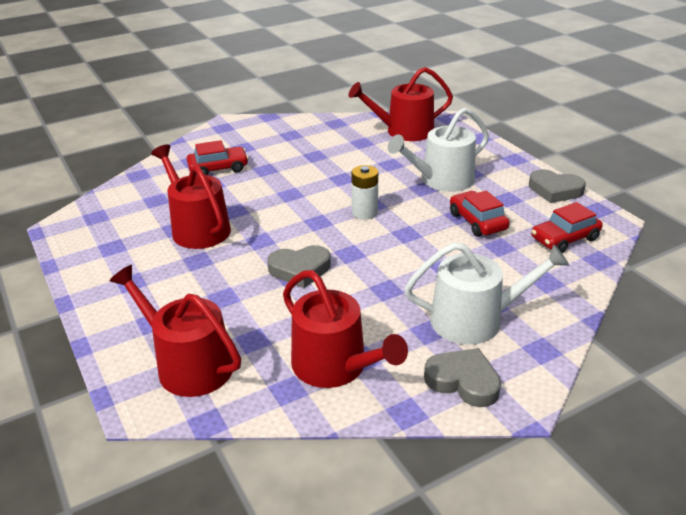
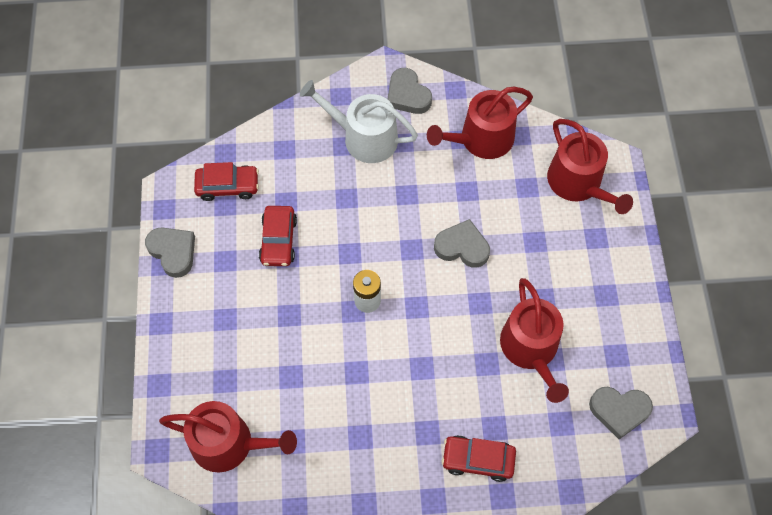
camera: 155 degrees left, 30 degrees up
(104, 218) = (619, 411): none -> grey heart
(335, 367) = (481, 139): red watering can -> red watering can turned 105 degrees counterclockwise
(441, 180) = (262, 319): white watering can -> none

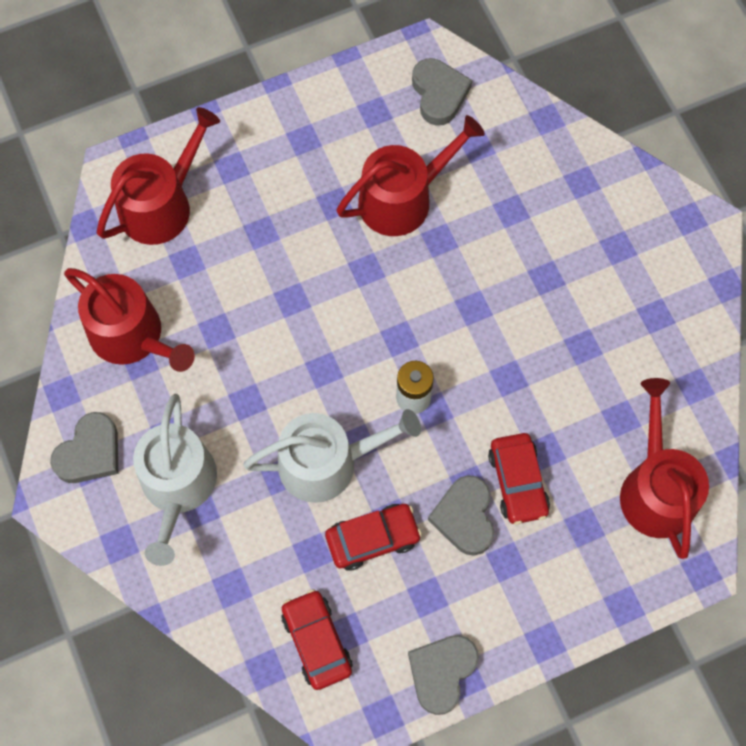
camera: 110 degrees left, 5 degrees up
(343, 230) = (328, 462): none -> white watering can
(462, 247) = (299, 311): grey heart -> grey heart (464, 517)
(478, 460) = (554, 216): red car -> red car (518, 482)

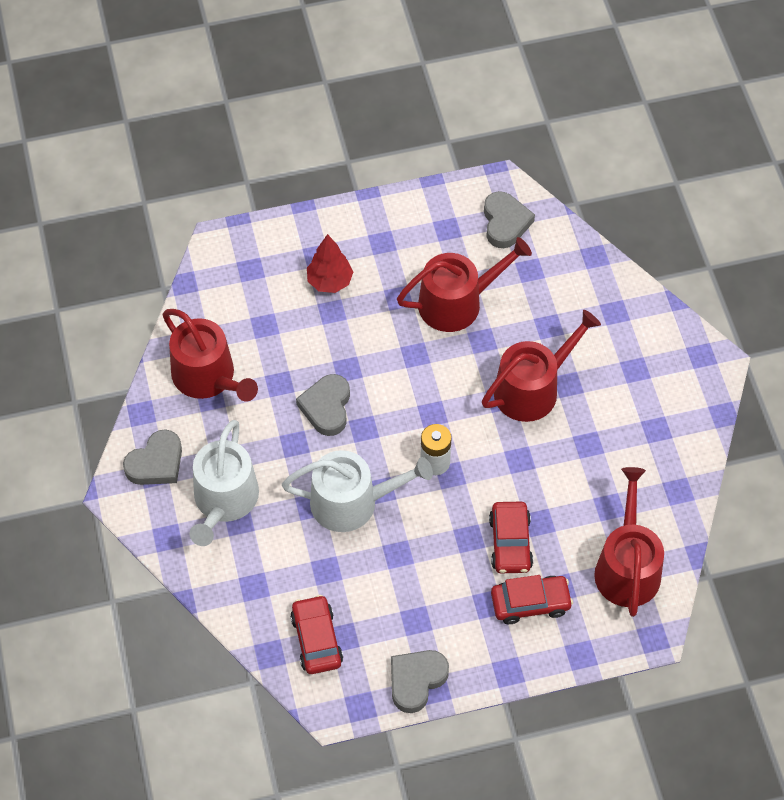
camera: 10 degrees right, 10 degrees down
(162, 204) = (252, 276): red watering can -> red watering can (533, 388)
(252, 196) = (329, 281): none -> red tree
(372, 538) = (379, 567): red car -> red car (530, 603)
(464, 517) = (459, 563): grey heart -> grey heart (326, 407)

